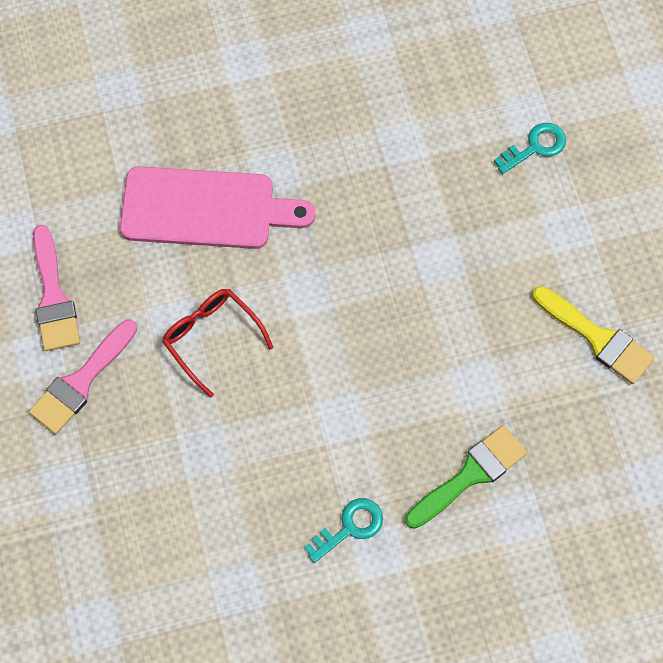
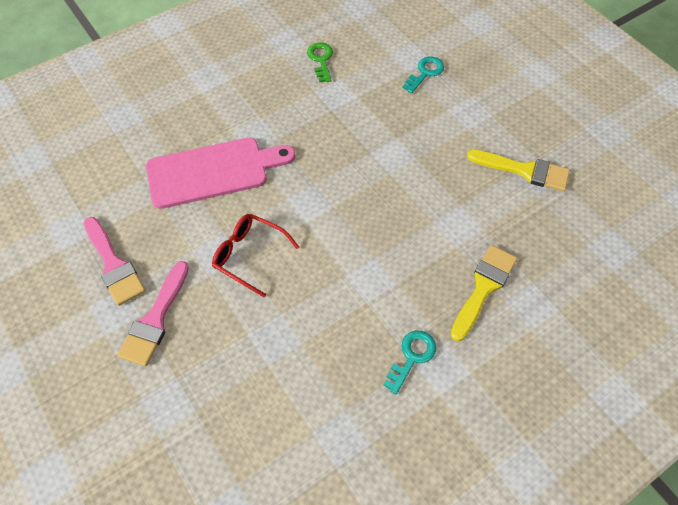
camera: 20 degrees left, 10 degrees down
(403, 80) = (321, 60): none -> green key
(470, 475) = (483, 288): green brush -> yellow brush

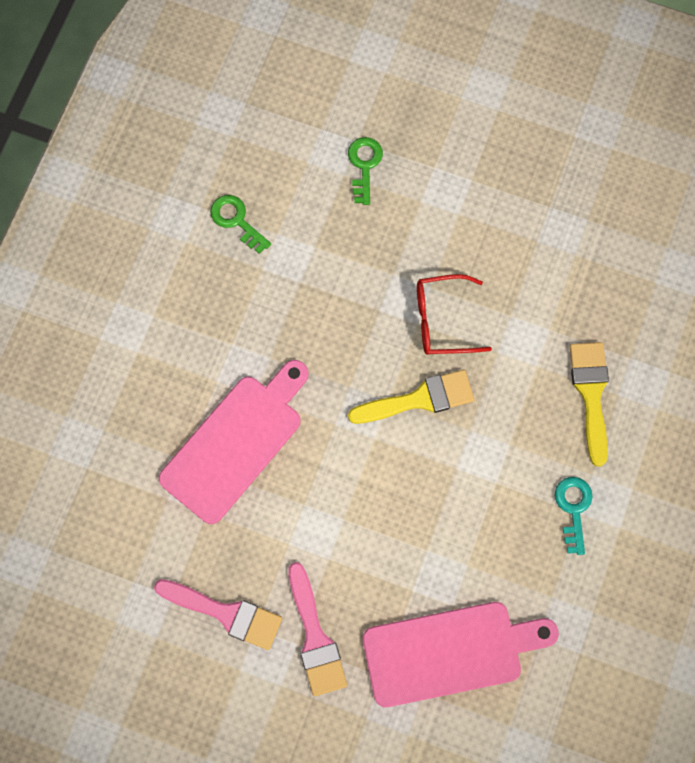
camera: 35 degrees left, 15 degrees up
(238, 395) = (450, 652): none -> pink cutting board
(249, 255) = (350, 511): red glasses -> red glasses (442, 320)
(425, 73) = (364, 165): turquoise key -> green key
(524, 170) = (546, 231): yellow brush -> yellow brush (419, 399)

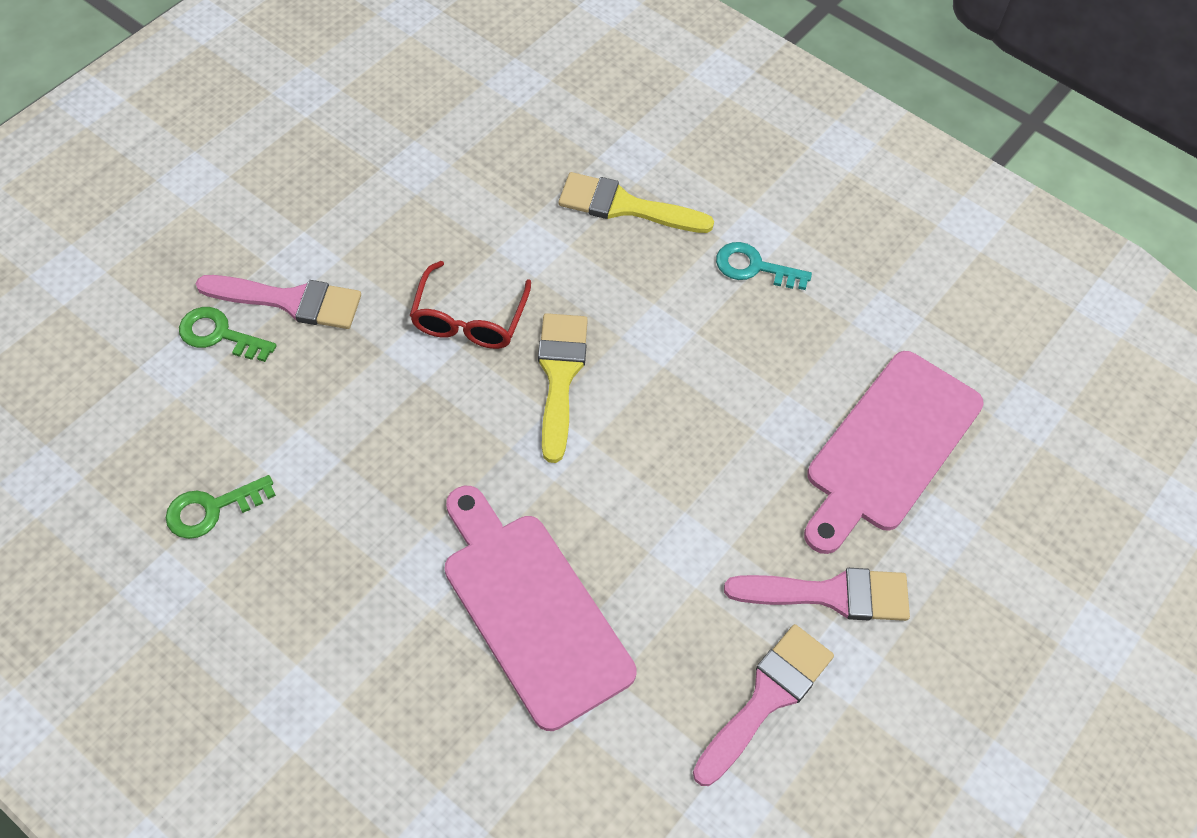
camera: 75 degrees left, 15 degrees down
(409, 197) = (290, 301): none -> pink brush
(450, 652) = (889, 447): pink cutting board -> pink cutting board turned 150 degrees counterclockwise

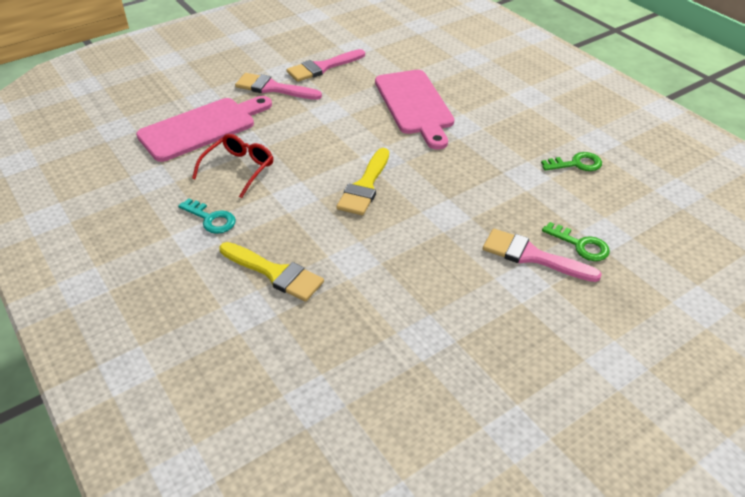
camera: 160 degrees left, 15 degrees down
(469, 319) = (411, 224): red glasses -> red glasses (239, 169)

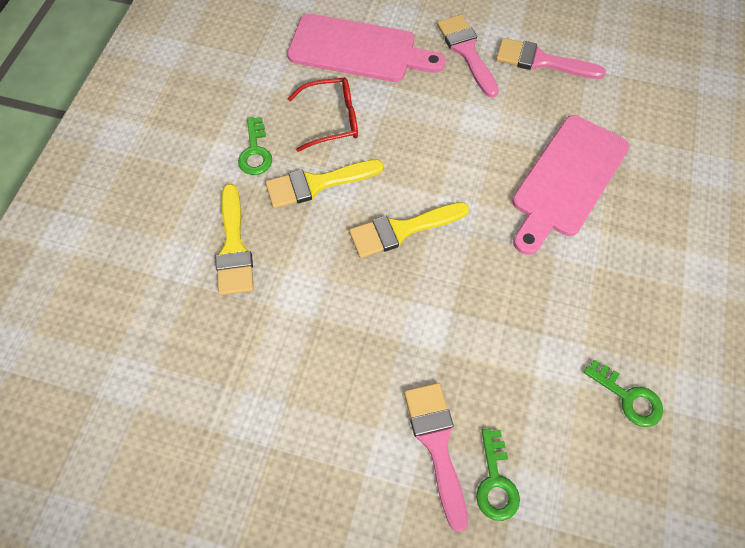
camera: 50 degrees right, 20 degrees up
(211, 219) = (255, 152): turquoise key -> green key
(279, 203) = (317, 184): none -> yellow brush

